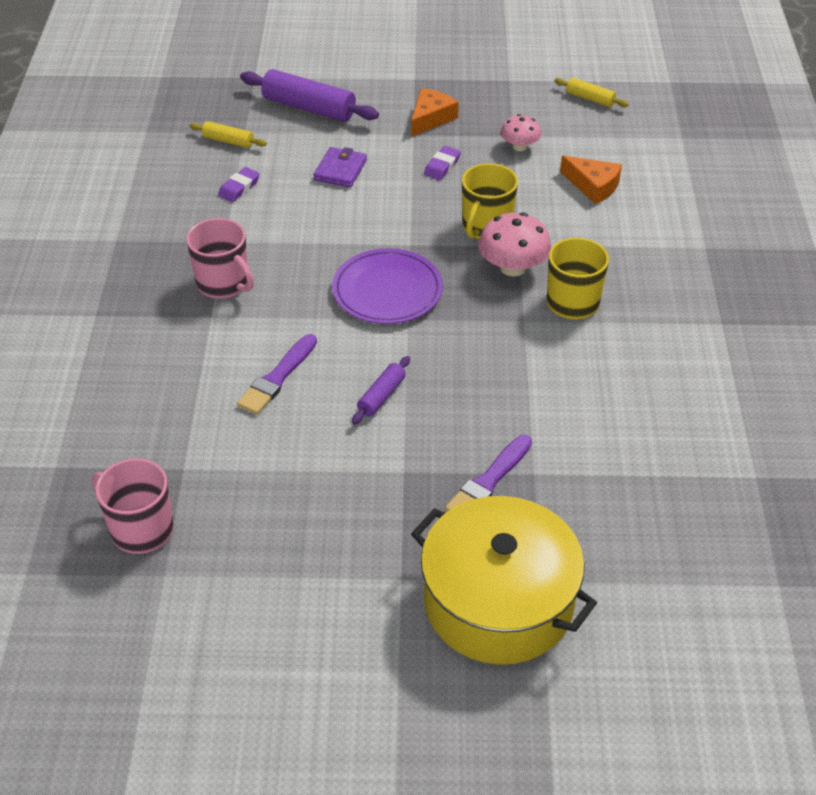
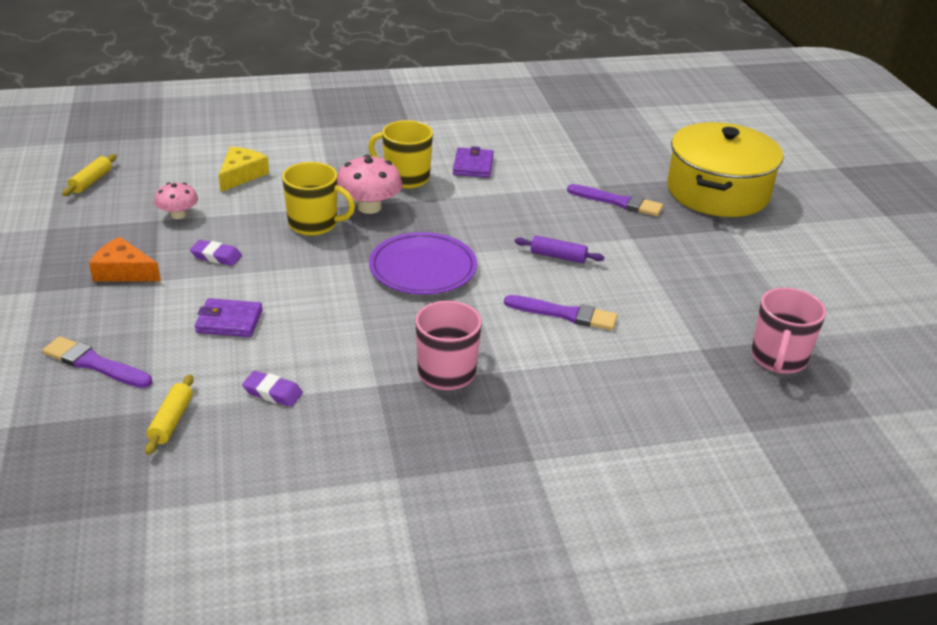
camera: 105 degrees left, 10 degrees down
(309, 108) = (94, 364): purple rolling pin -> purple brush
(593, 186) = (241, 175): orange cheese -> yellow cheese
(598, 363) = (473, 166): none -> purple wallet

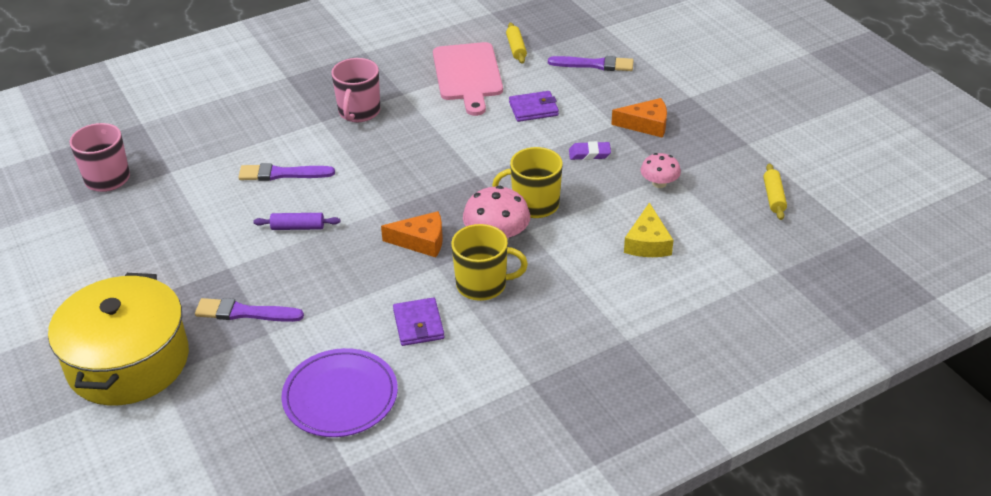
camera: 165 degrees right, 5 degrees up
(272, 392) = (468, 75): purple eraser -> pink cutting board
(423, 268) = (414, 185): purple plate -> purple plate (340, 396)
(441, 219) = (421, 241): none -> orange cheese

